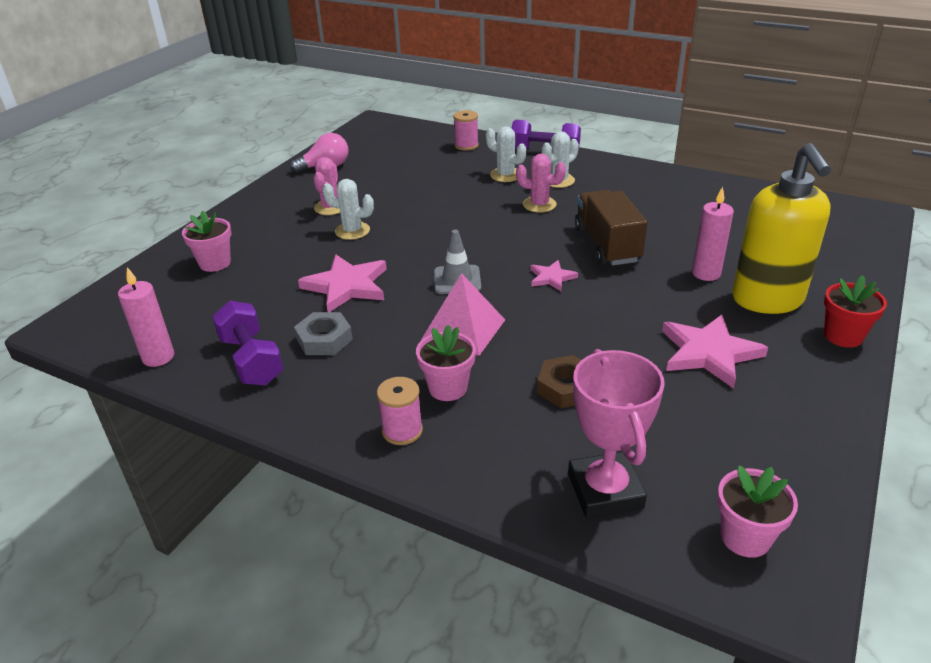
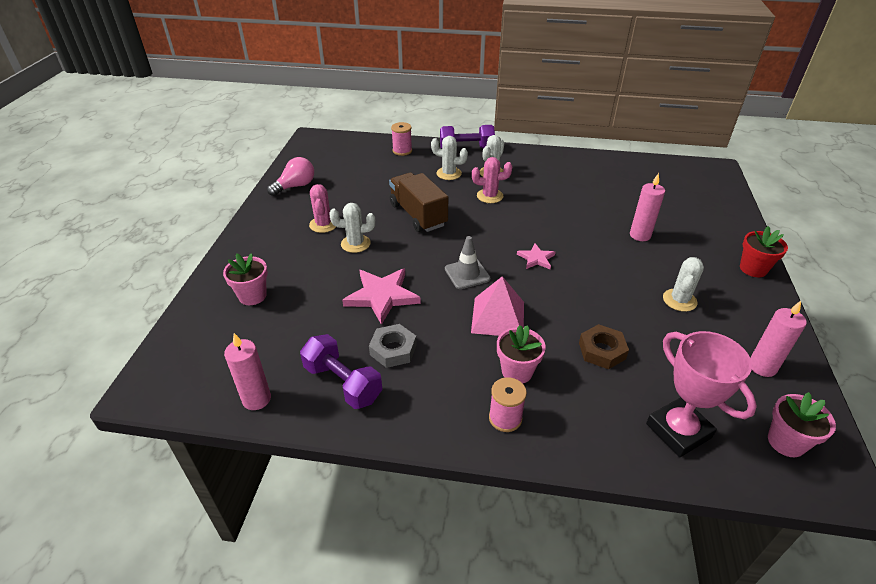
camera: 20 degrees left, 5 degrees up
(607, 245) = (559, 223): brown truck -> brown truck (418, 215)
(709, 353) = (679, 300): pink star -> white cactus
(767, 300) = (691, 249): yellow soap dispenser -> none
(773, 448) = (762, 367): none -> pink candle

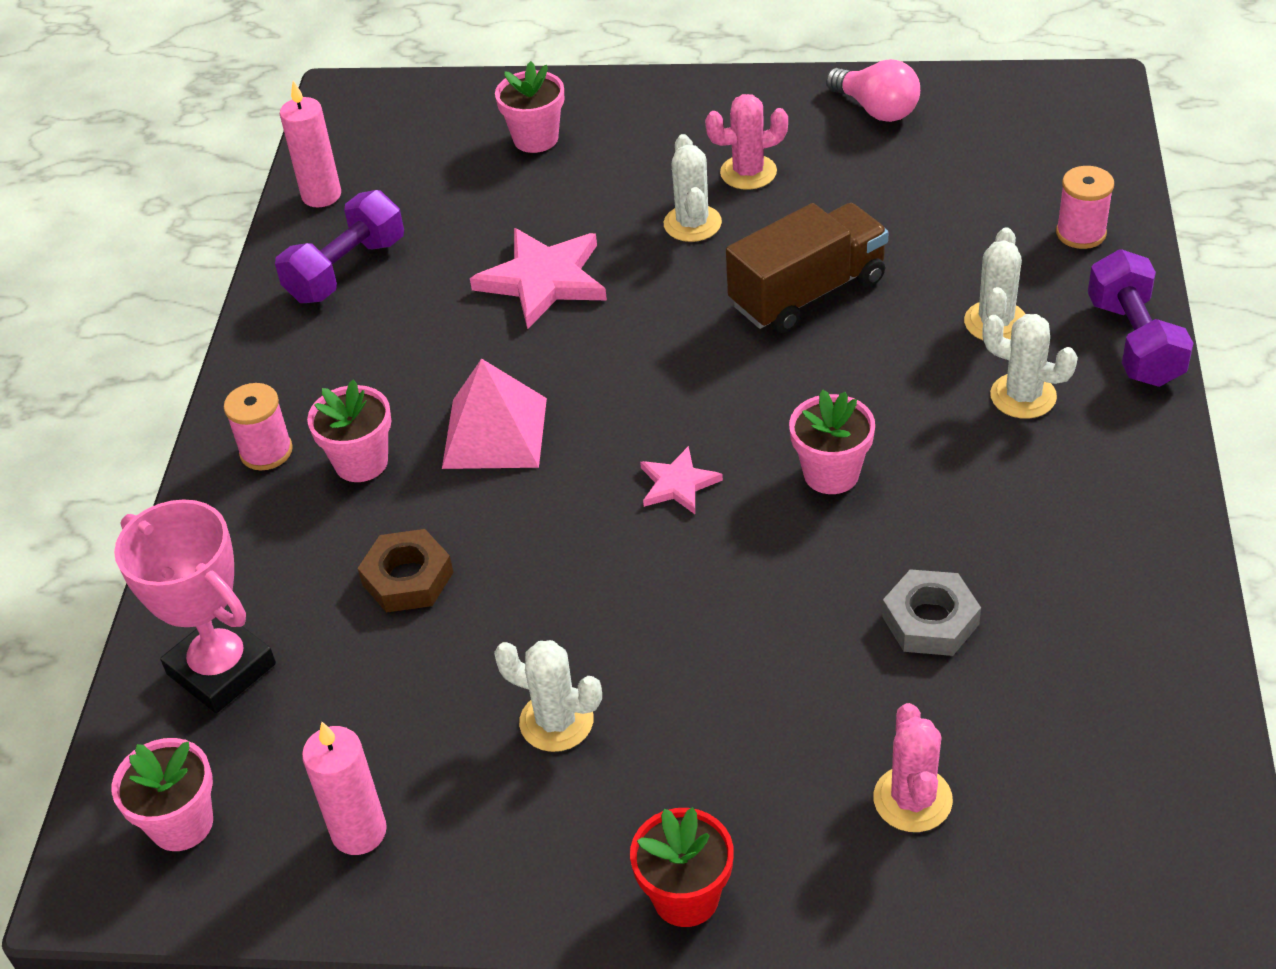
camera: 90 degrees right, 5 degrees up
(393, 349) = (414, 312): grey nut -> grey nut (930, 620)
(467, 274) = (616, 382): grey traffic cone -> none
(490, 196) = (911, 399): pink cactus -> pink cactus (912, 799)
(531, 218) = (831, 474): none -> pink flower pot
(640, 235) = (796, 676): pink candle -> none
(678, 431) = (221, 669): pink trophy -> pink trophy turned 75 degrees clockwise

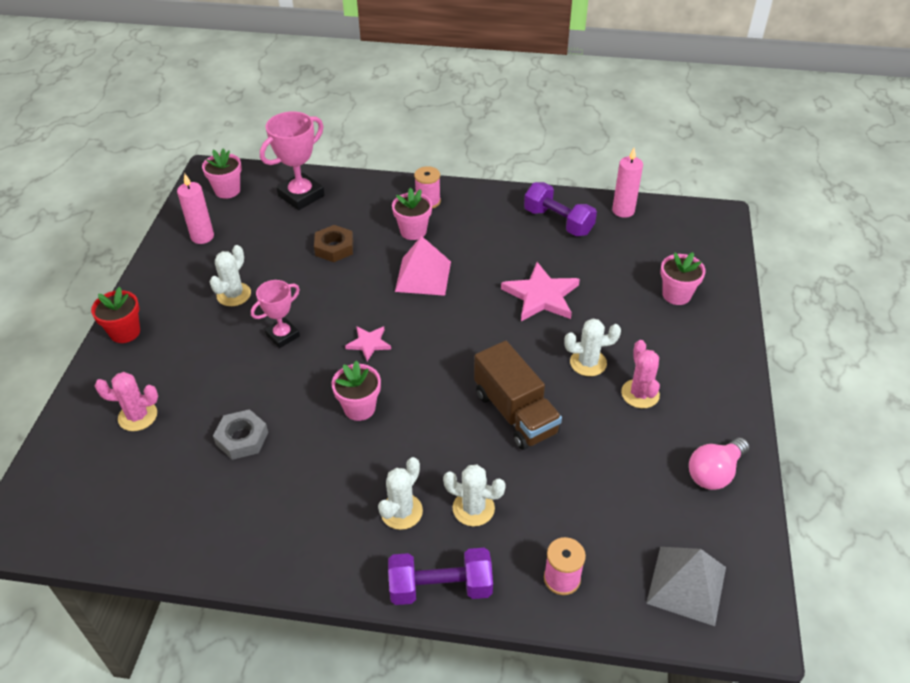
camera: 90 degrees right, 0 degrees up
(669, 613) = (282, 335): none -> pink trophy
(1054, 133) = (686, 585): none -> grey pyramid

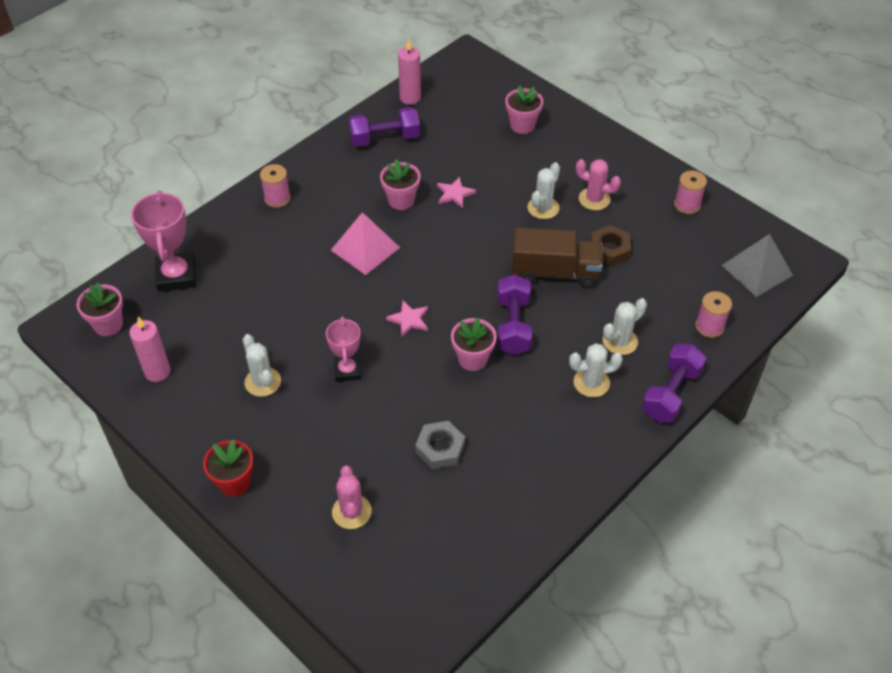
camera: 55 degrees left, 5 degrees up
(138, 416) = (351, 512): pink cactus -> pink cactus turned 45 degrees counterclockwise
(334, 247) = (272, 286): brown nut -> brown nut (609, 249)
(401, 511) = (591, 383): white cactus -> white cactus turned 75 degrees counterclockwise
(413, 231) = (305, 227): pink flower pot -> pink flower pot (401, 200)
(422, 416) = (513, 325): none -> purple dumbbell
(541, 296) = (454, 194): pink star -> pink star, size x0.55
(714, 473) = (687, 205): pink light bulb -> pink spool

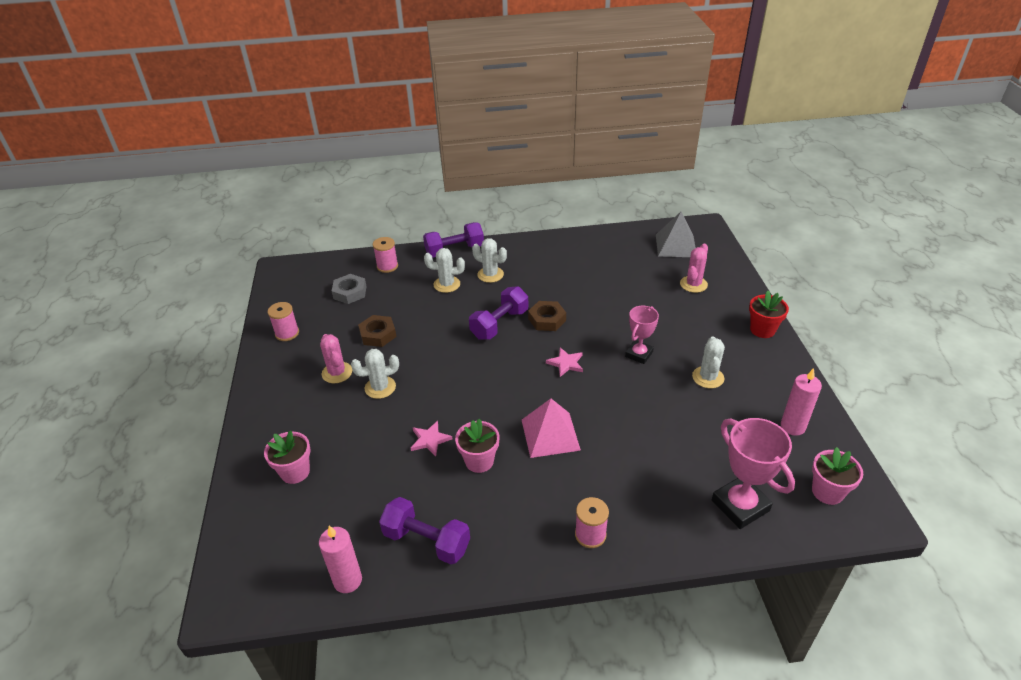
camera: 140 degrees left, 10 degrees down
(176, 276) = (740, 505): pink trophy -> pink trophy turned 60 degrees counterclockwise
(440, 448) = (614, 287): grey nut -> grey nut (350, 292)
(472, 359) = (547, 319): pink flower pot -> brown nut
(555, 272) = (432, 340): brown truck -> none
(757, 270) = (315, 277): grey pyramid -> grey pyramid (675, 245)

